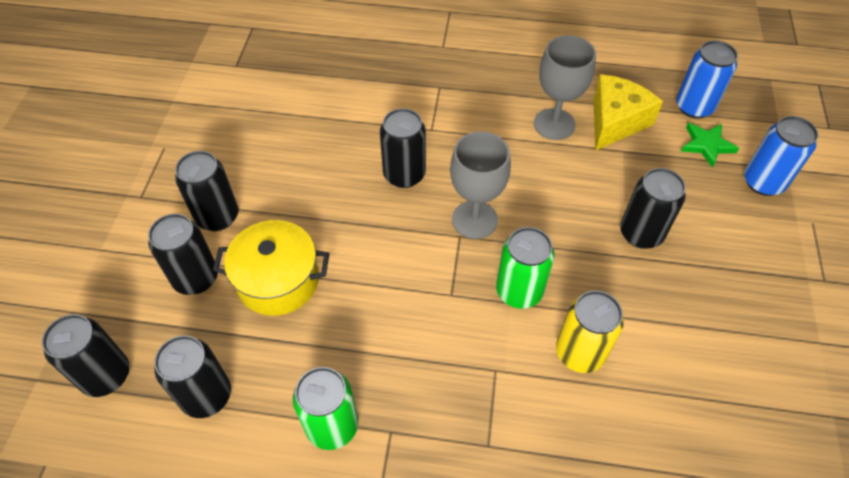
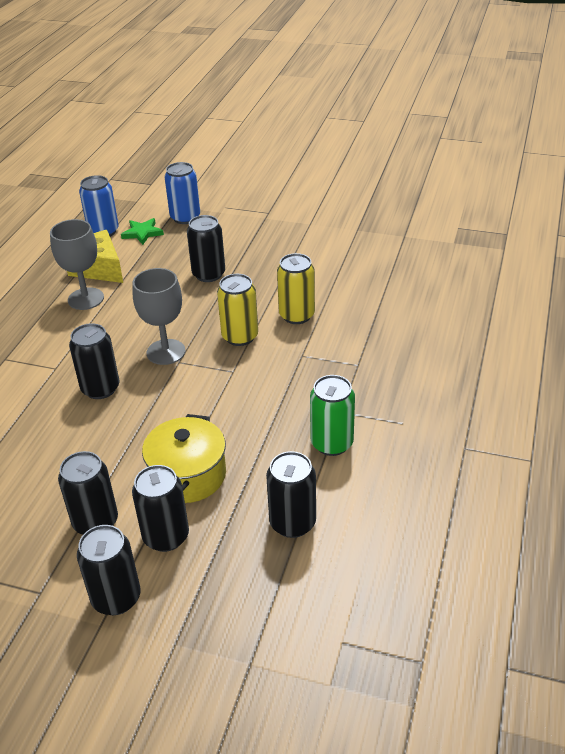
camera: 80 degrees left, 15 degrees down
(106, 375) = (257, 602): black can -> black can (116, 598)
(519, 291) = (240, 336): green can -> yellow can

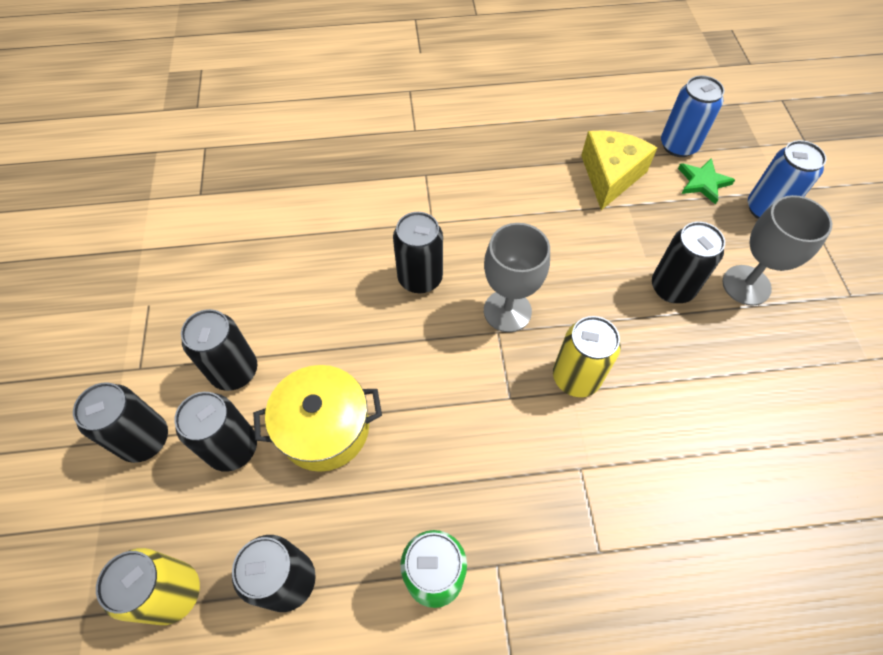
camera: 65 degrees right, 20 degrees up
(86, 299) = (552, 191): grey goblet -> grey goblet (746, 285)
(296, 315) = (655, 428): yellow can -> yellow can (173, 593)

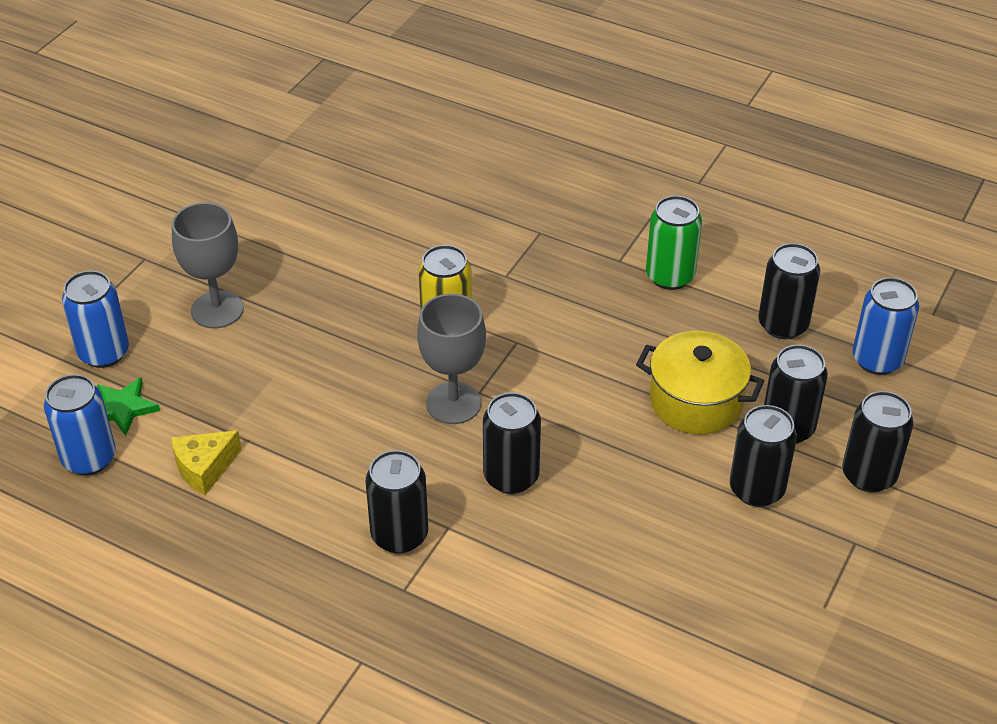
camera: 145 degrees left, 15 degrees down
(173, 593) = (877, 360): yellow can -> blue can
(610, 176) = (204, 468): yellow cheese -> yellow cheese, size x0.67
(672, 288) = (283, 342): black can -> black can (399, 535)

